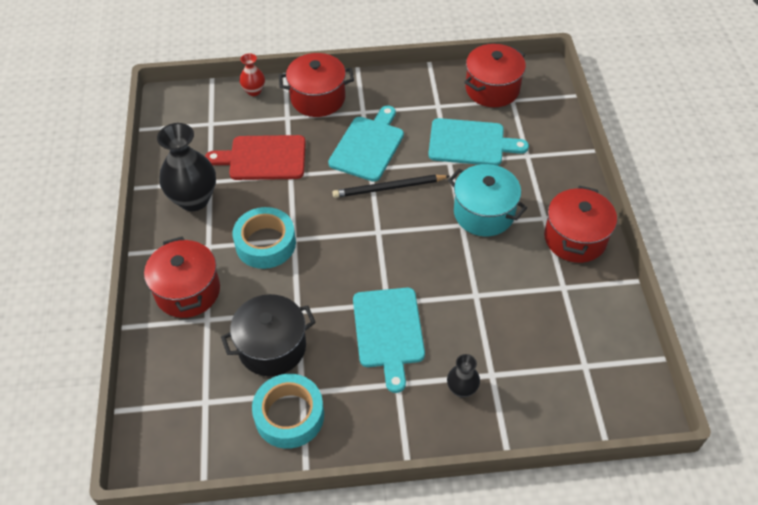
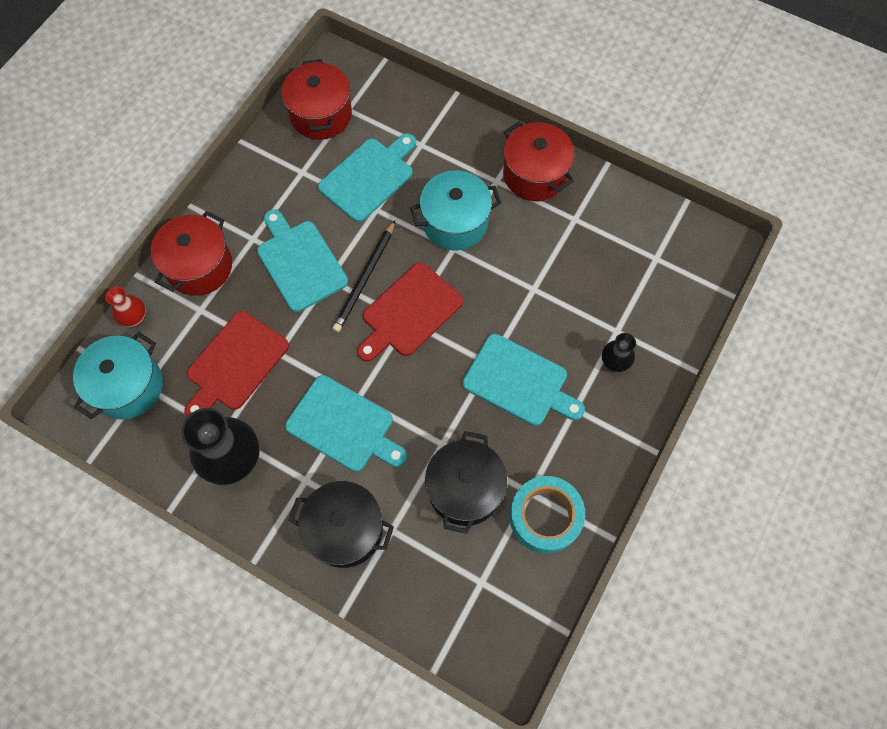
camera: 55 degrees left, 15 degrees up
(187, 291) = (345, 530): red pot -> black pot
(204, 116) = (128, 386): none -> turquoise pot
(265, 243) = (344, 425): turquoise tape -> turquoise cutting board
(385, 229) = (409, 312): none -> red cutting board

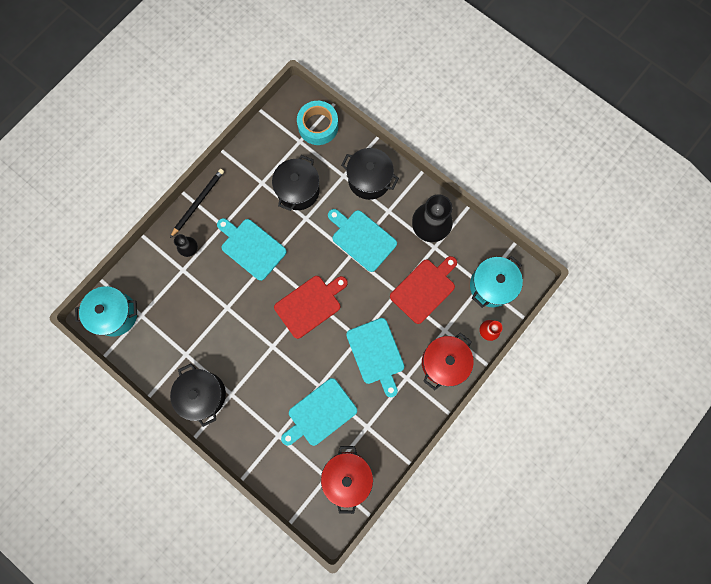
camera: 170 degrees left, 10 degrees up
(365, 278) = (335, 334): black pencil -> black pencil (198, 202)
(455, 222) = (267, 366): turquoise pot -> turquoise pot (115, 314)
(534, 175) = (203, 394): red pot -> black pot
(545, 517) = (256, 168): turquoise tape -> turquoise tape (318, 126)

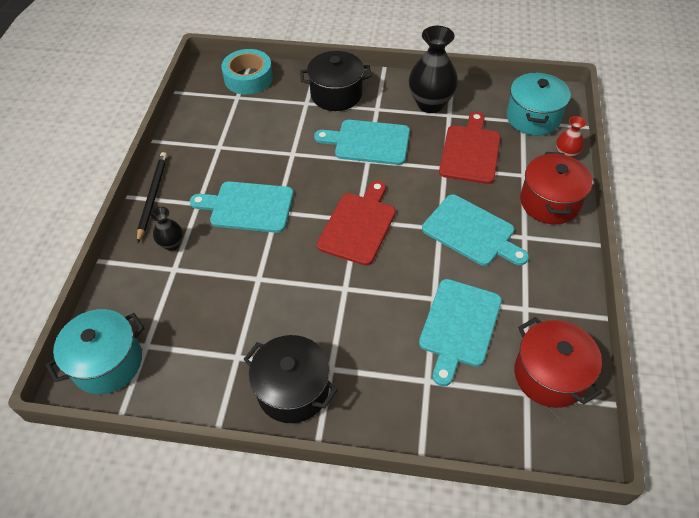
camera: 30 degrees left, 25 degrees down
(298, 190) = (266, 135): black pot -> none

